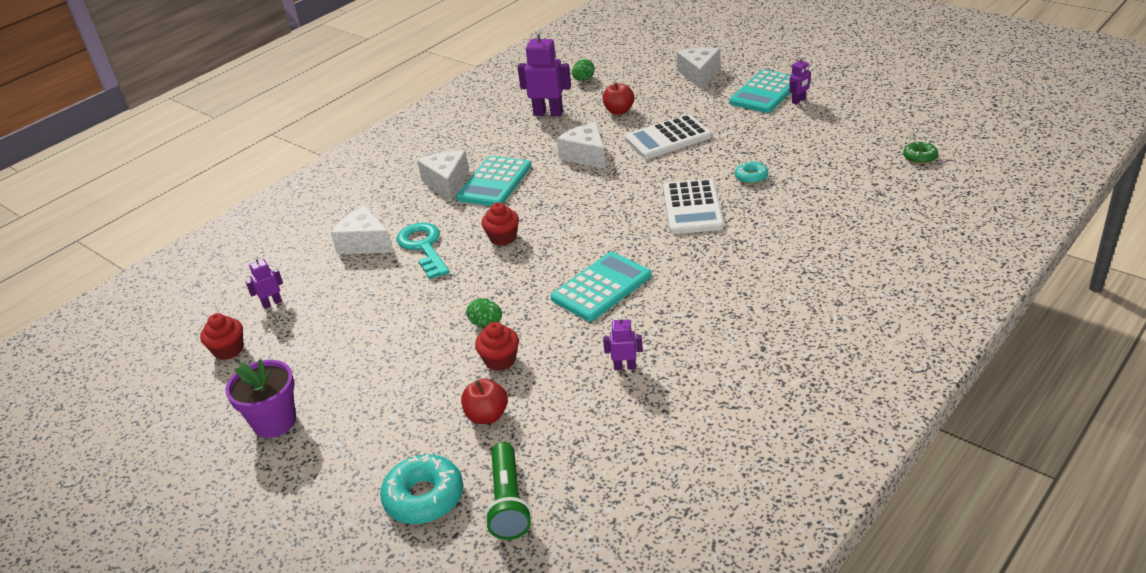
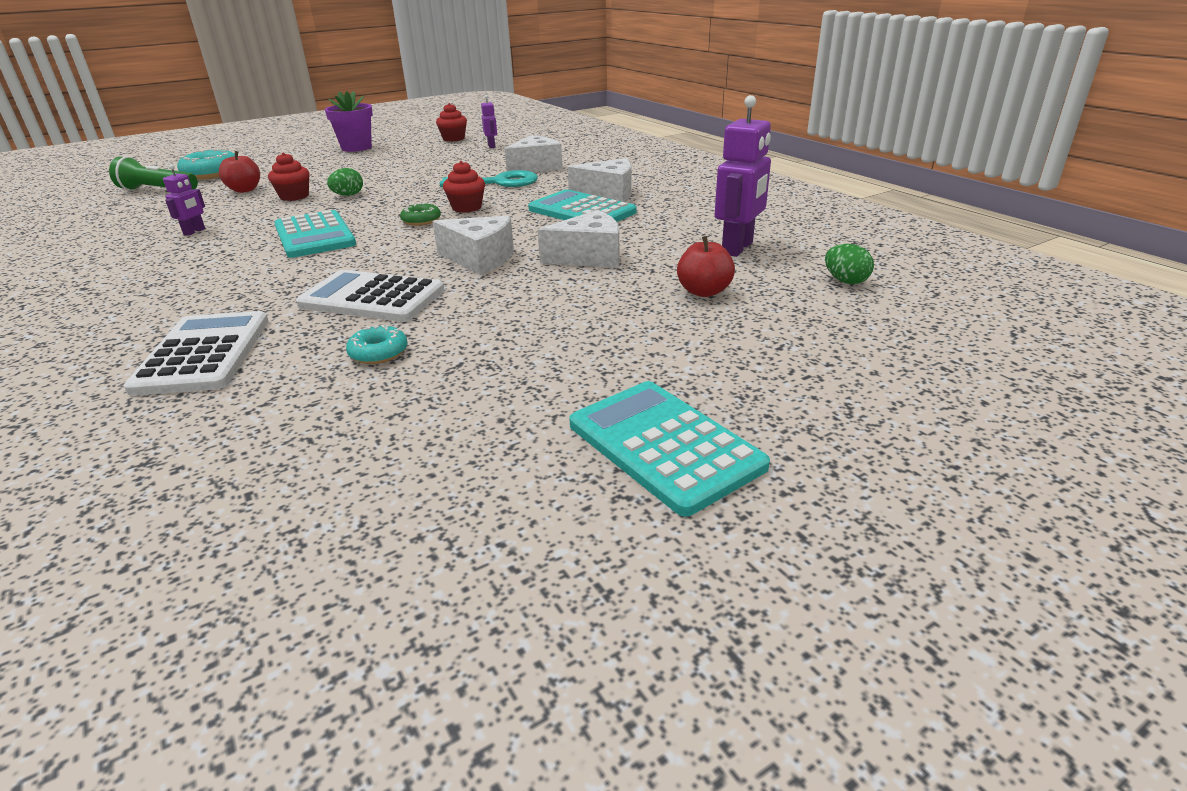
camera: 105 degrees right, 5 degrees down
(668, 138) = (576, 313): white calculator -> white calculator (203, 354)
(699, 75) = (809, 385): white cheese -> white cheese (480, 259)
(799, 101) = (585, 481): purple robot -> none
(919, 157) = (147, 576): green donut -> green donut (421, 221)

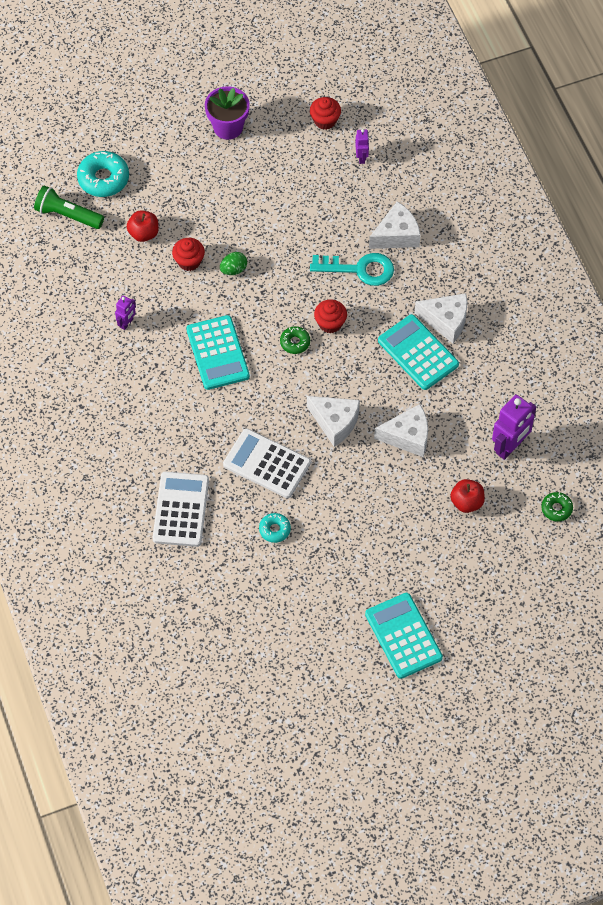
camera: 10 degrees right, 30 degrees up
(845, 281) = (556, 509): green egg -> green donut

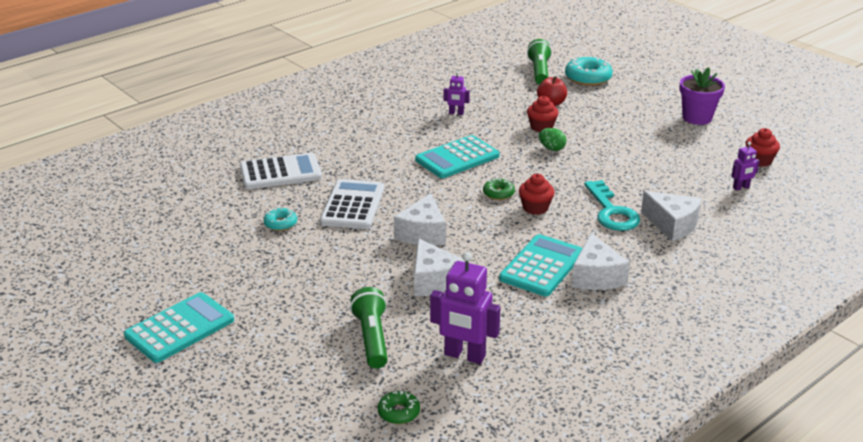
camera: 70 degrees right, 30 degrees down
(467, 502) = (372, 338): red apple -> green flashlight

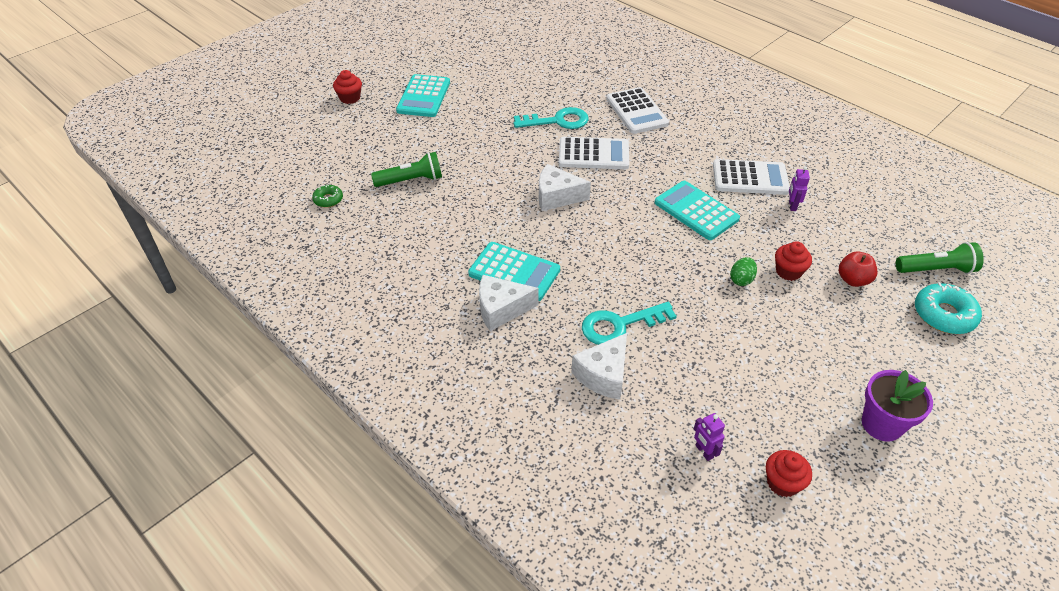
camera: 85 degrees right, 15 degrees up
(180, 328) = (424, 96): turquoise calculator -> turquoise calculator turned 60 degrees clockwise
(280, 224) = (558, 121): turquoise donut -> turquoise key
(413, 126) = (750, 178): none -> white calculator
(433, 280) = (487, 207): white cheese -> none
(464, 356) = (388, 228): purple robot -> none
(498, 193) = (635, 241): green donut -> none
(535, 208) = (614, 267): red cupcake -> red cupcake (350, 98)

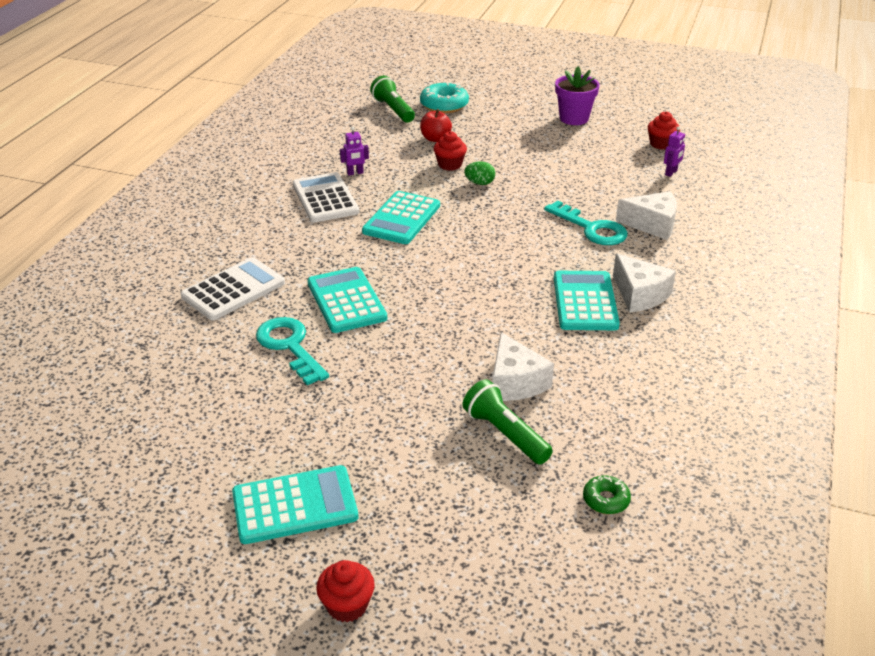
camera: 115 degrees left, 10 degrees down
(557, 197) = (445, 306): white cheese -> white cheese (515, 382)
(593, 154) = (346, 301): white calculator -> turquoise calculator

